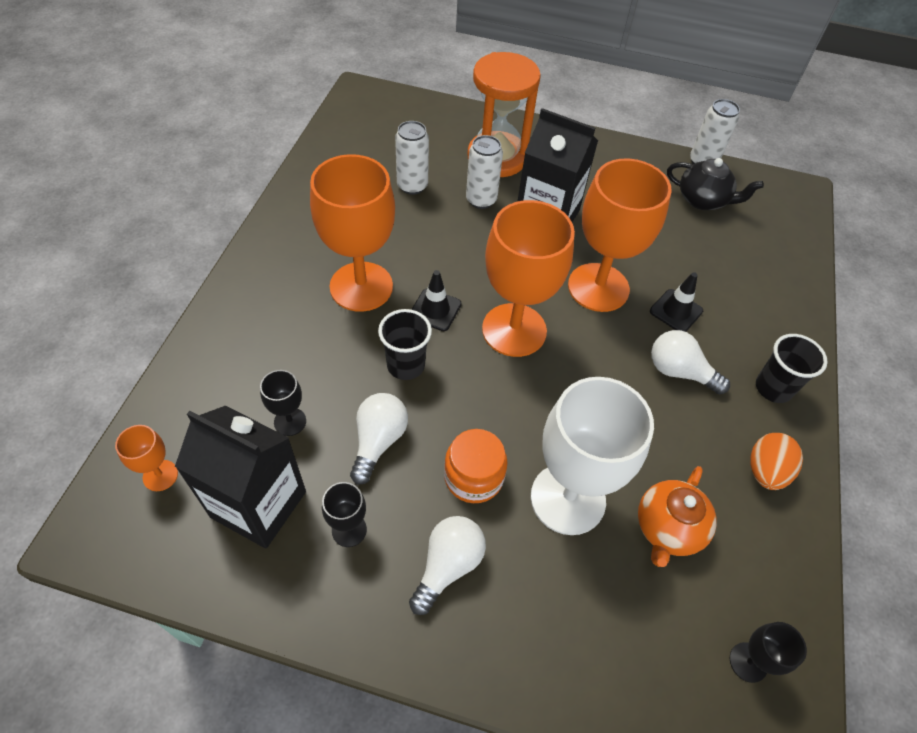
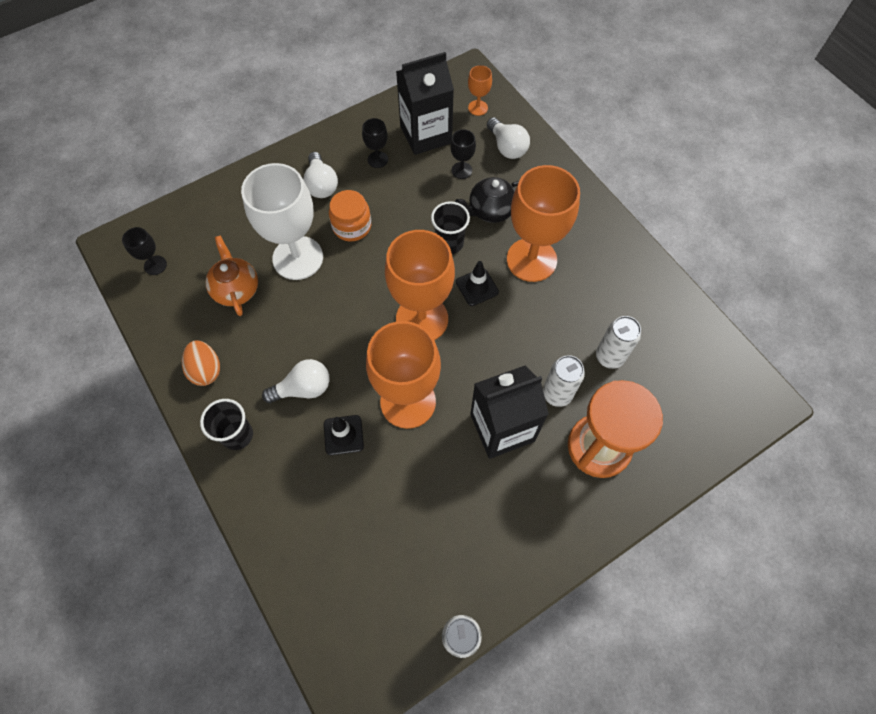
camera: 135 degrees right, 10 degrees up
(378, 441) = (413, 200): white light bulb -> white light bulb (507, 147)
(703, 200) = (417, 580): black teapot -> black teapot (490, 210)

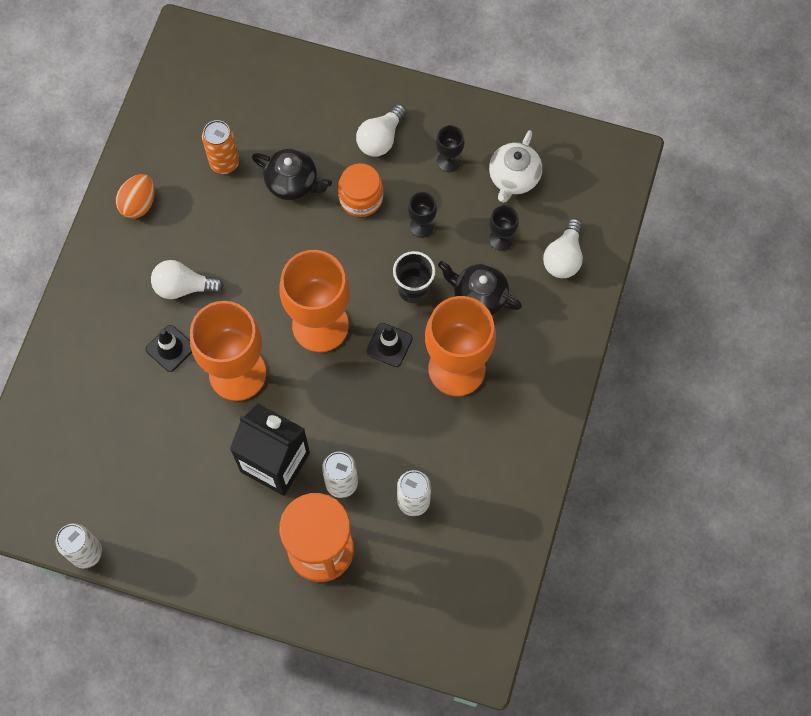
camera: 50 degrees right, 5 degrees up
(155, 265) = (193, 84): black goblet -> black goblet (421, 226)
(236, 289) = (224, 162): orange teapot -> orange can
(237, 435) = (107, 273): black cup -> none
(298, 258) = (293, 183): white goblet -> black teapot
(303, 388) = (183, 287): white light bulb -> white light bulb turned 150 degrees clockwise
(426, 134) = (513, 178): black carton -> white teapot
(478, 108) = (587, 197): orange goblet -> none

